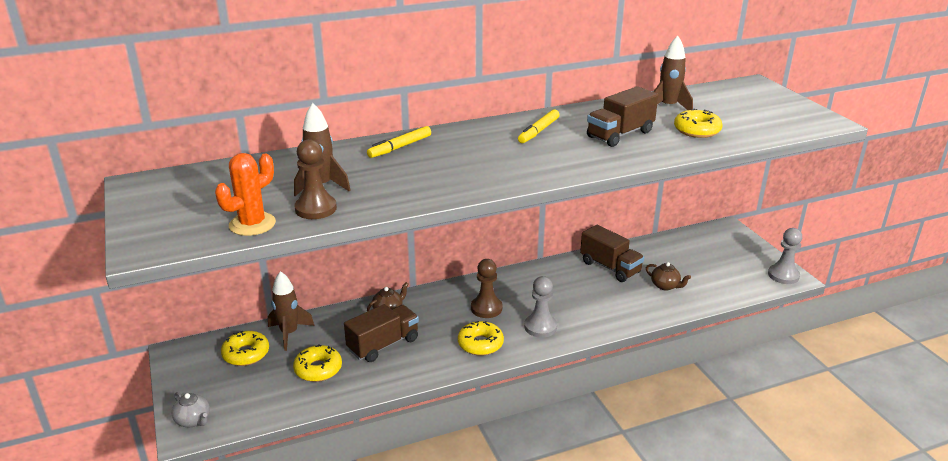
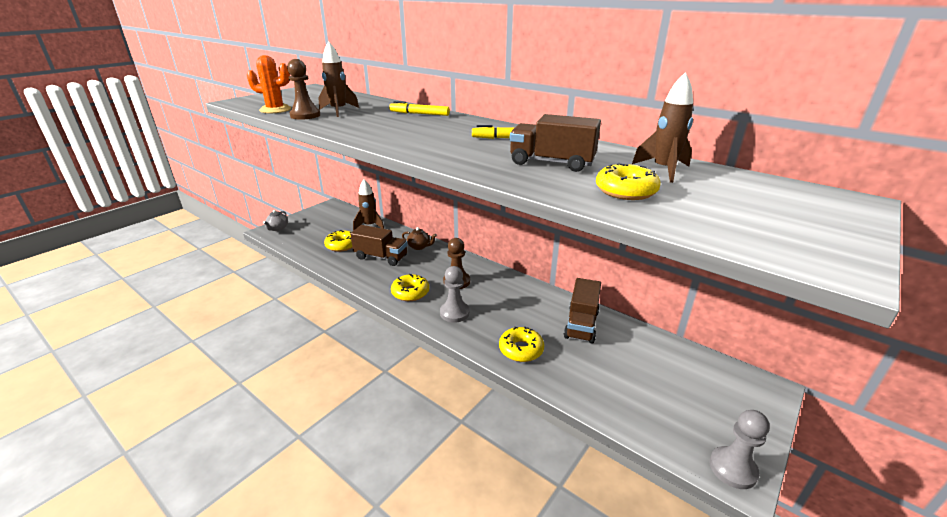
camera: 60 degrees right, 0 degrees up
(246, 354) = (342, 221): yellow donut -> yellow donut (521, 349)
(665, 286) = (590, 368): brown teapot -> none

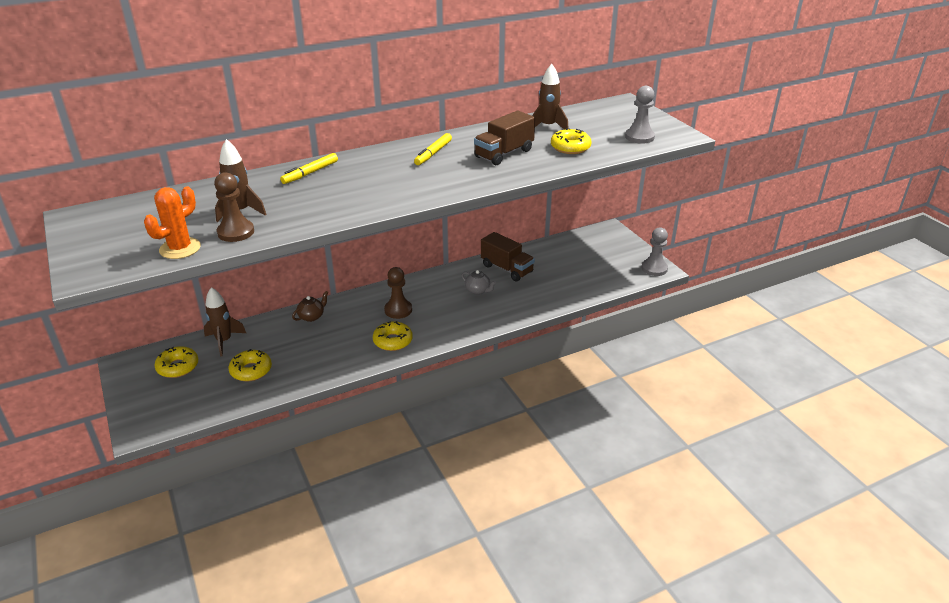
camera: 65 degrees left, 5 degrees up
(278, 228) = (143, 420): grey teapot -> grey teapot (478, 291)
(381, 257) = (308, 346): brown truck -> none
(454, 313) = (445, 324): grey pawn -> grey pawn (639, 137)
(521, 349) = (514, 305): yellow donut -> yellow donut (178, 367)

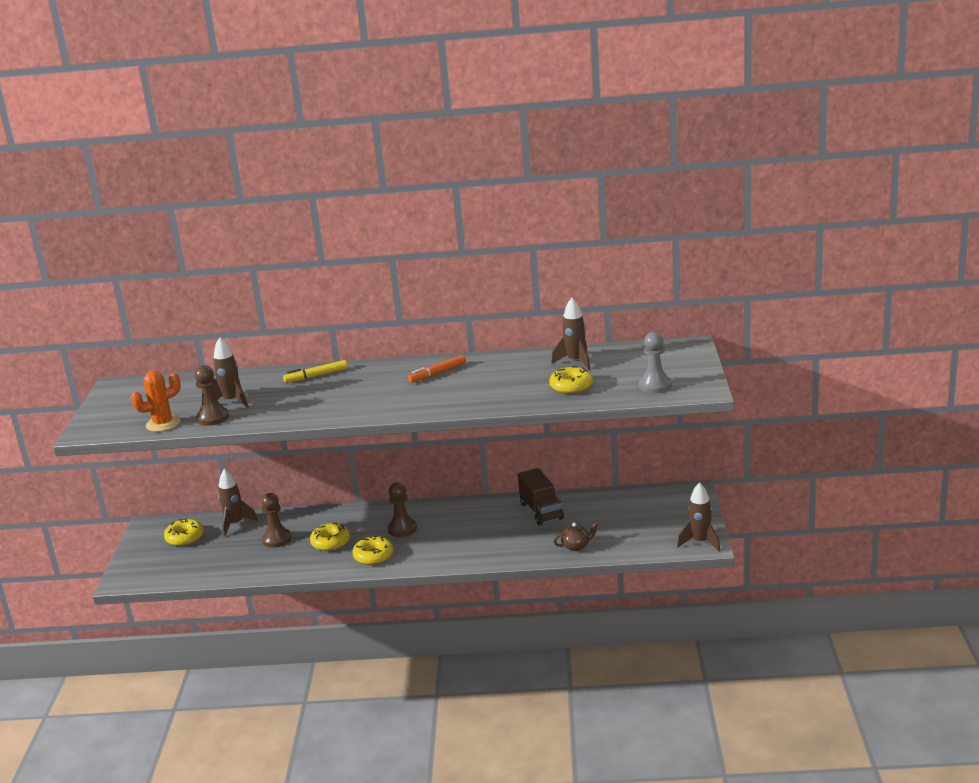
camera: 30 degrees right, 10 degrees down
(251, 370) = (237, 554): yellow donut -> yellow donut (330, 542)
(281, 346) = (276, 539): none -> brown pawn
(312, 316) = (322, 518): brown teapot -> brown teapot (576, 546)
(433, 153) = (437, 373): yellow marker -> orange marker
(478, 291) = (493, 526): grey teapot -> none
(504, 154) = (501, 383): brown truck -> none
(654, 268) = (700, 542): grey pawn -> brown rocket

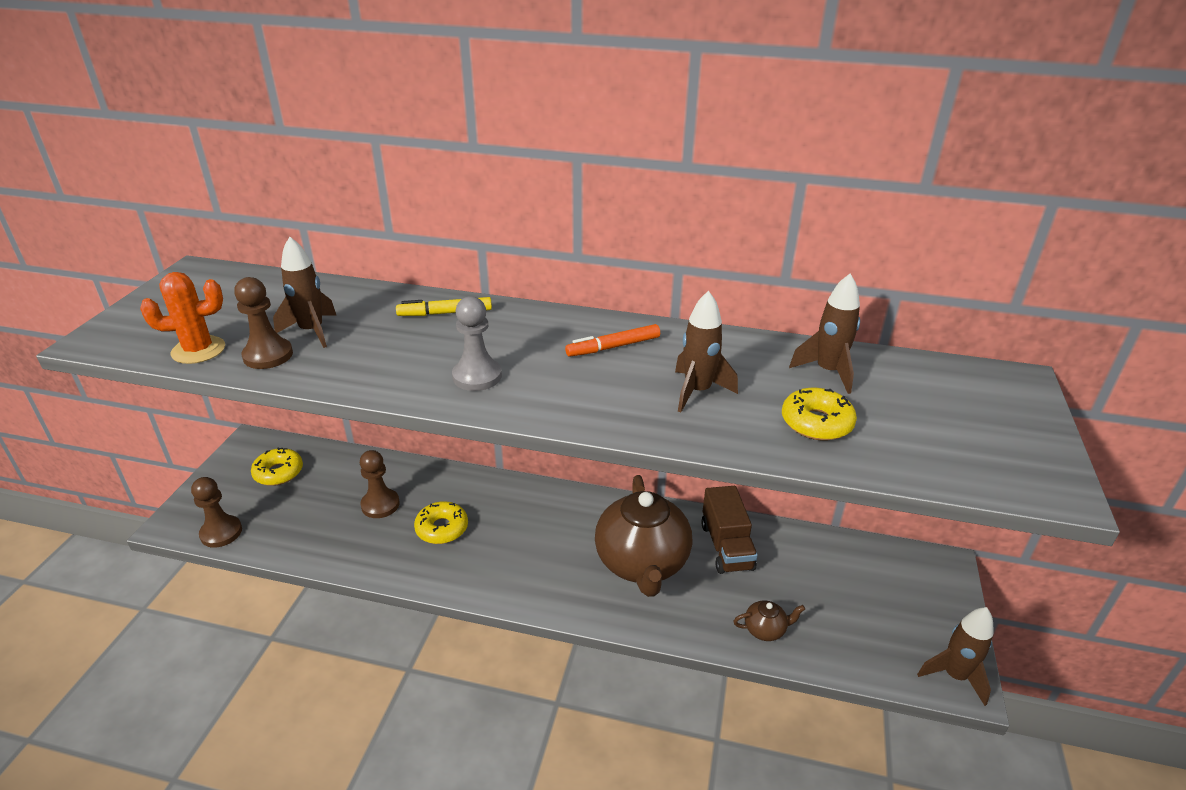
camera: 10 degrees right, 10 degrees up
(235, 524) = (344, 466): brown rocket -> brown rocket (697, 391)
(373, 556) = (486, 569): yellow donut -> none
(402, 529) = (538, 529): brown pawn -> brown pawn (221, 533)
(484, 531) = (642, 563): none -> brown teapot
(655, 386) = (963, 456): grey pawn -> grey pawn (477, 376)

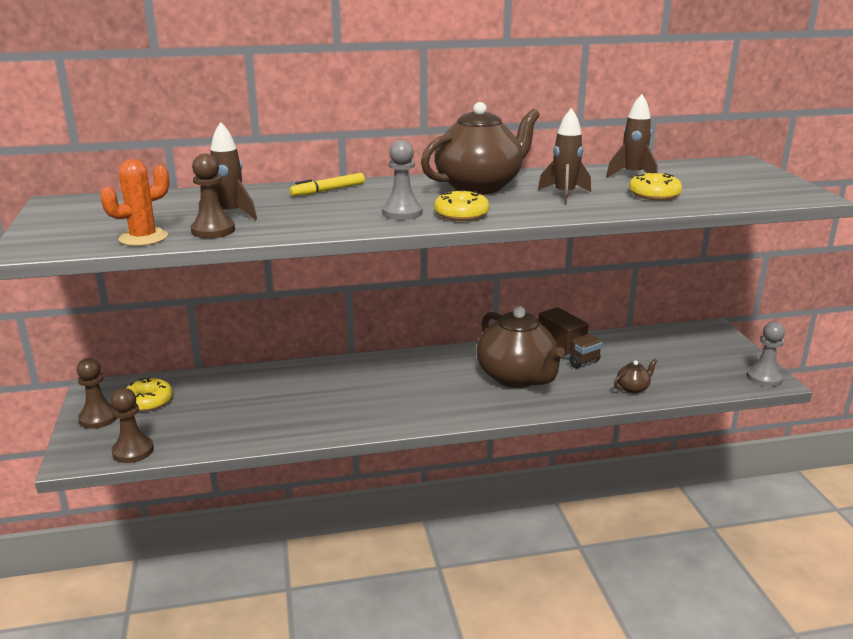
camera: 25 degrees left, 10 degrees down
(380, 505) = (269, 397): brown pawn -> brown pawn (98, 418)
(442, 528) = (339, 398): yellow donut -> yellow donut (461, 214)
(613, 347) = (479, 186): orange marker -> brown teapot
(954, 676) = (764, 378): brown rocket -> grey pawn

